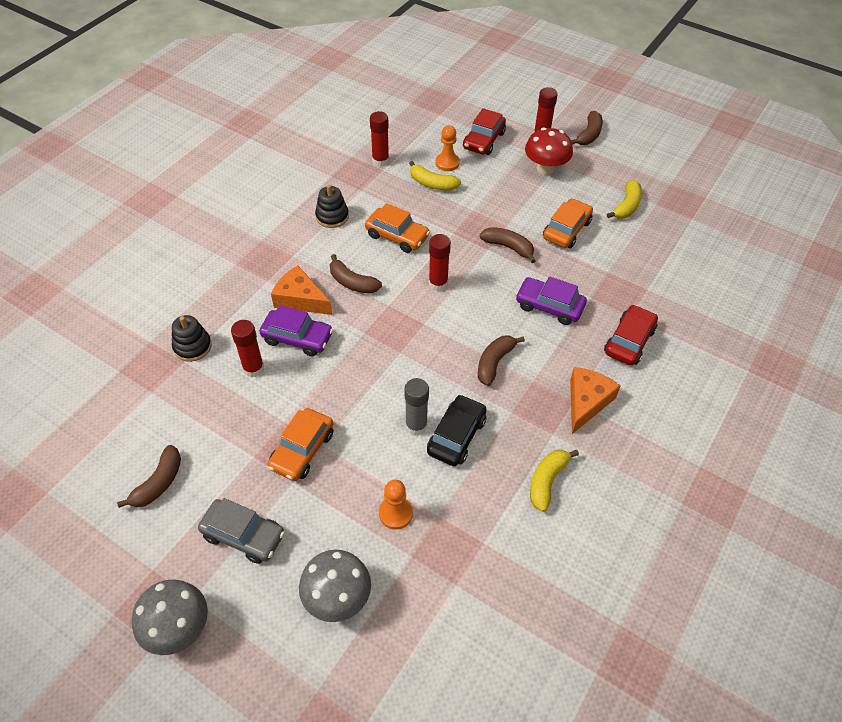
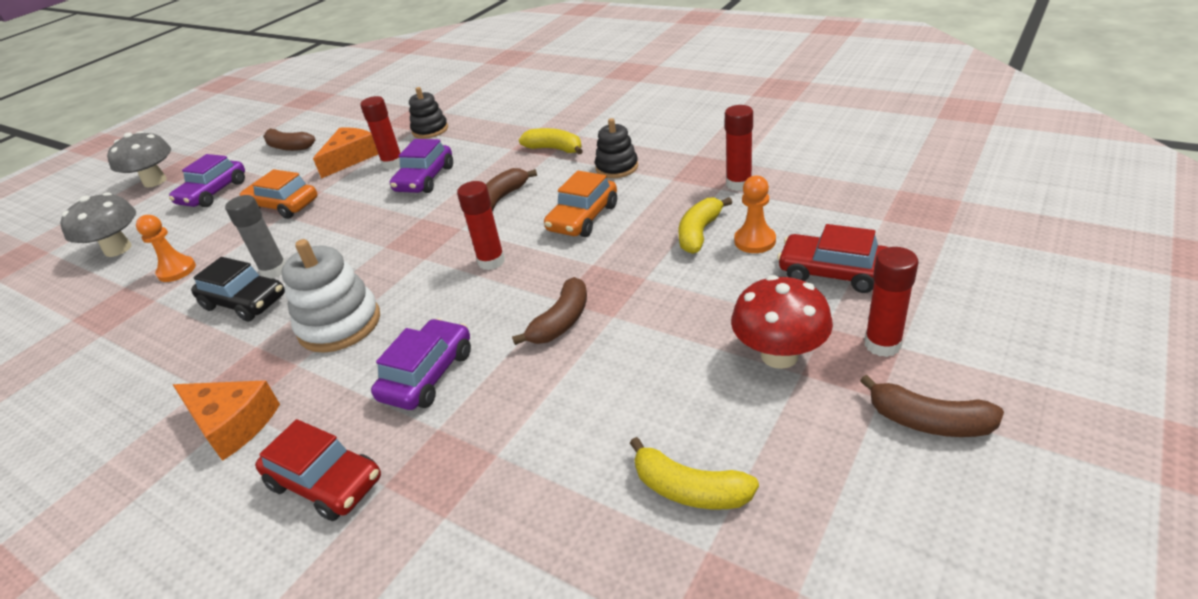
camera: 95 degrees right, 15 degrees down
(243, 535) = (213, 193): grey car -> purple car
(300, 299) = (480, 171): orange cheese -> orange cheese (350, 158)
(494, 363) = (339, 324): brown banana -> white stacking toy
(547, 481) = (136, 385): yellow banana -> yellow banana (555, 149)
(566, 230) = (606, 391): orange car -> none

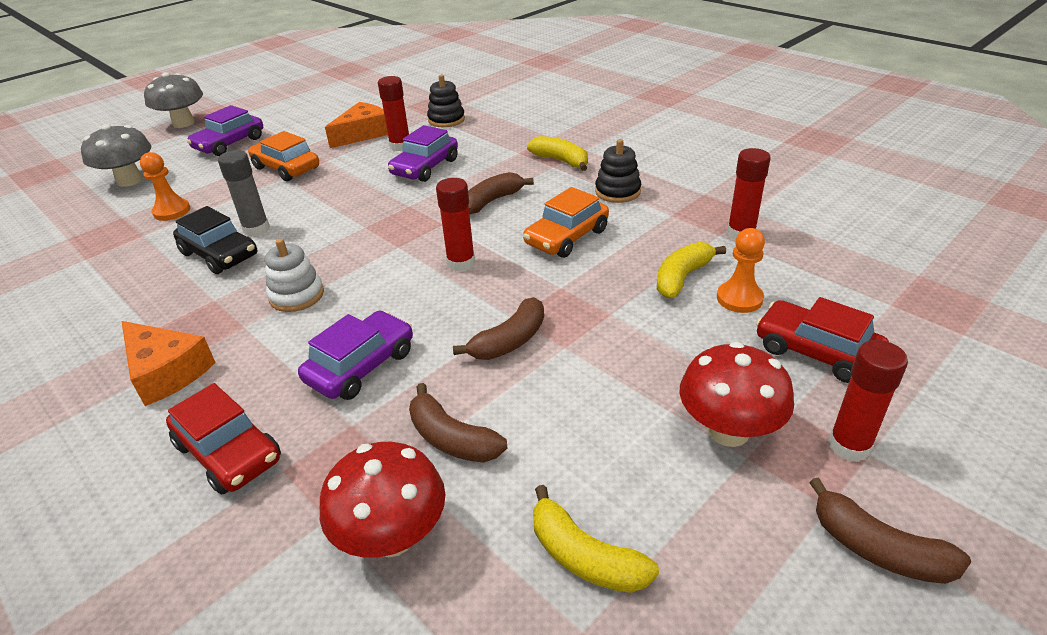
camera: 10 degrees right, 0 degrees up
(289, 147) = (311, 112): brown banana -> brown banana (452, 438)
(339, 324) = (296, 296): white stacking toy -> white stacking toy, size x0.64
(511, 516) = (392, 536): none -> red mushroom

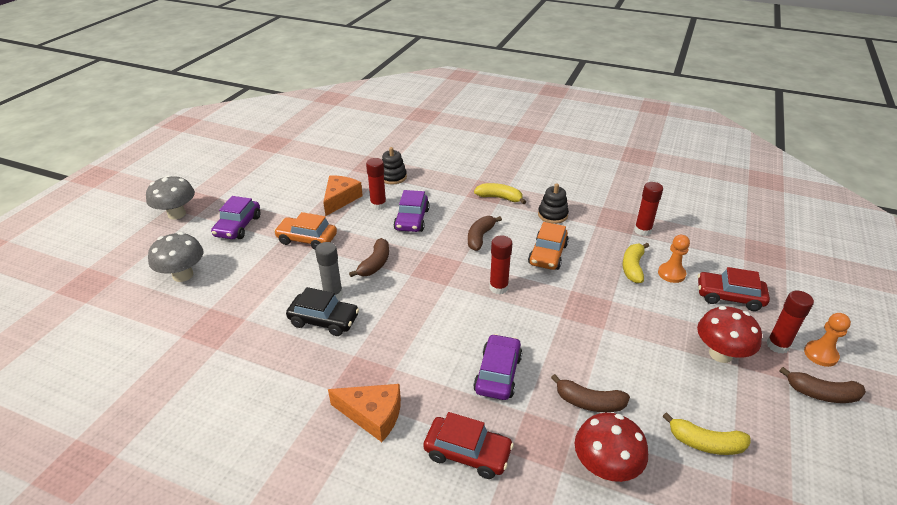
camera: 25 degrees left, 0 degrees up
(172, 211) = (249, 294): orange pawn -> orange pawn (820, 354)
(296, 296) = (411, 337): white stacking toy -> none
(509, 341) = (571, 333): brown banana -> brown banana (375, 264)

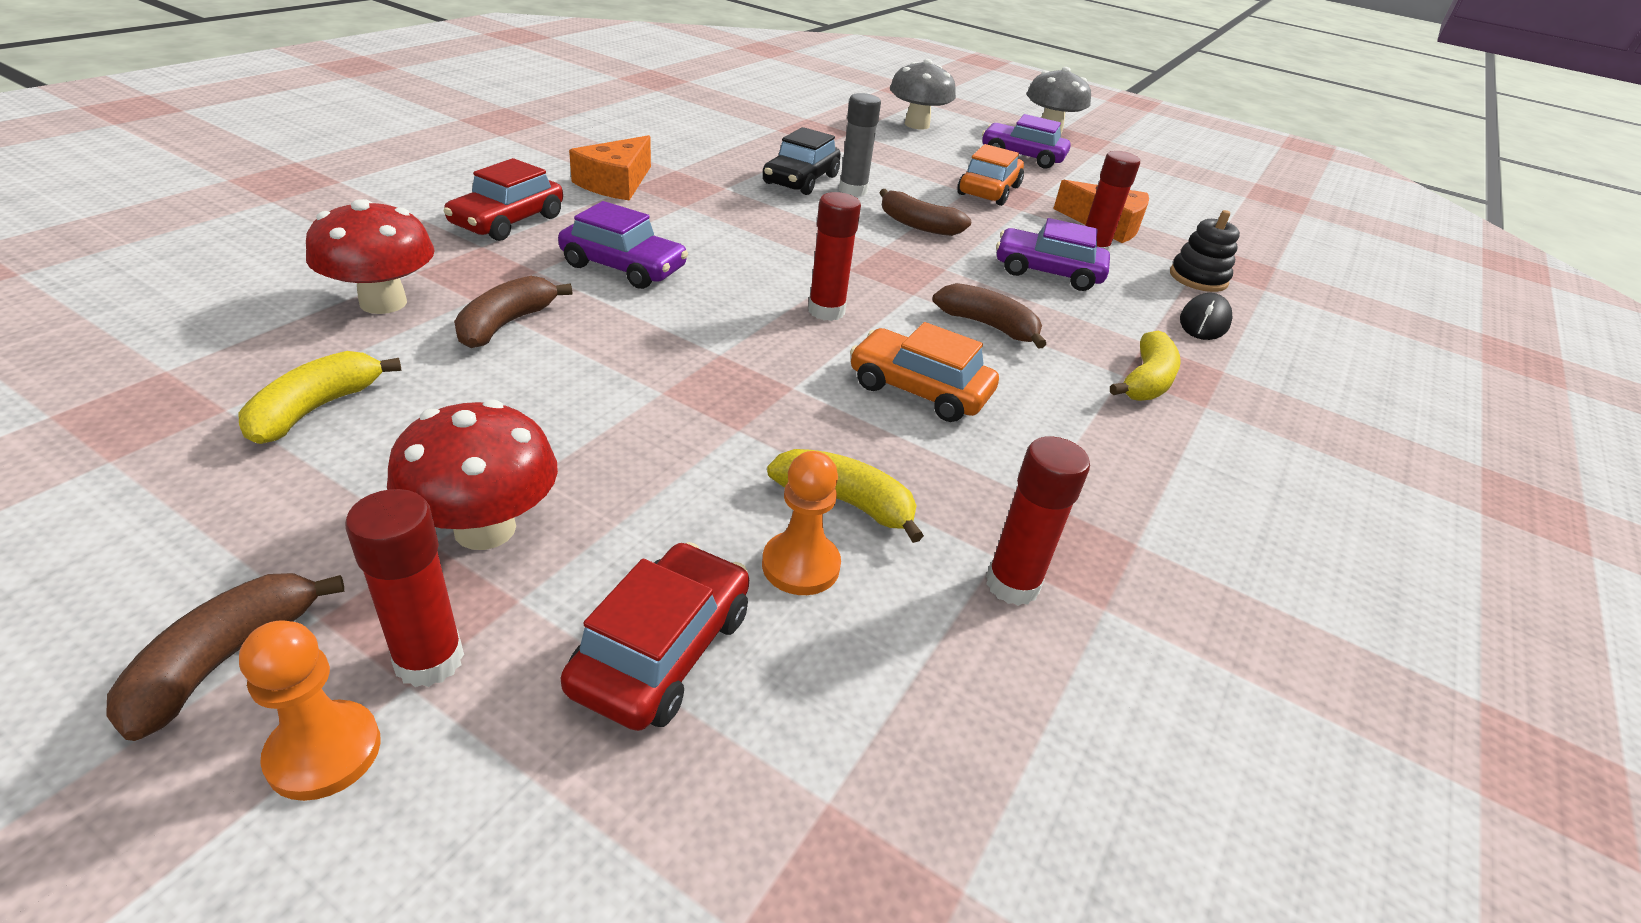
camera: 95 degrees right, 0 degrees up
(437, 180) = (1204, 322): none -> black mouse
(552, 215) = (1081, 439): black stacking toy -> none

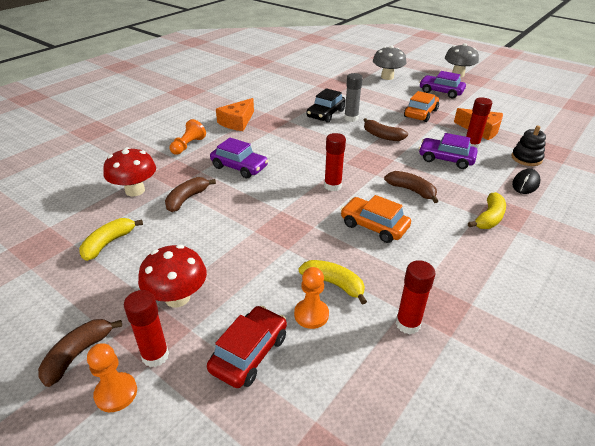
camera: 10 degrees right, 0 degrees up
(508, 221) = (188, 146): red car -> orange pawn

